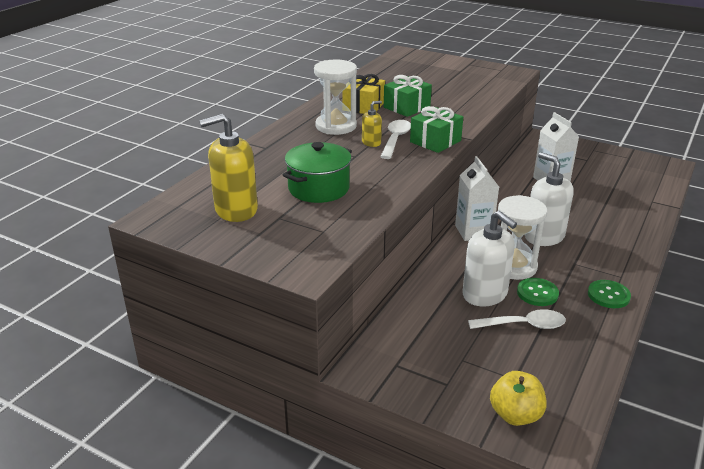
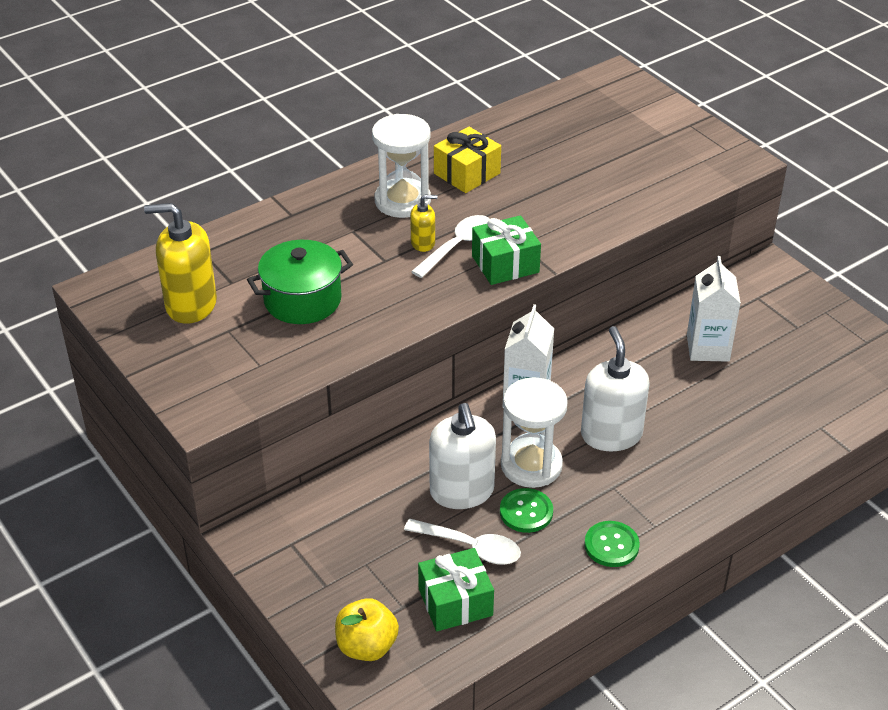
camera: 25 degrees right, 10 degrees up
(407, 107) = (522, 191): green gift -> green gift (455, 602)

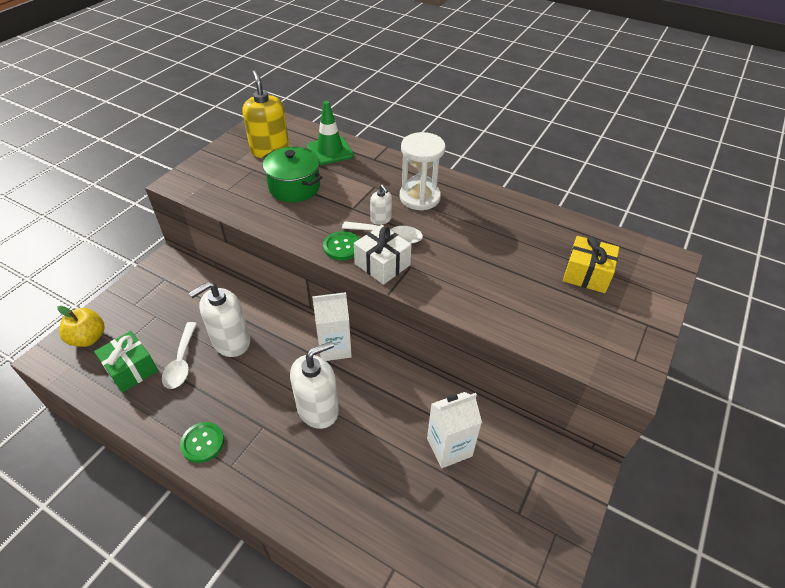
camera: 65 degrees right, 5 degrees up
(240, 248) = (330, 151): none -> green traffic cone
(423, 243) = (381, 219): yellow soap dispenser -> white soap dispenser
(467, 173) = (472, 217): yellow gift -> yellow gift (586, 274)
(505, 264) = (382, 264): green gift -> white gift
(526, 512) = (222, 381): green button -> green button (342, 247)
(531, 465) = (268, 370): white hourglass -> none

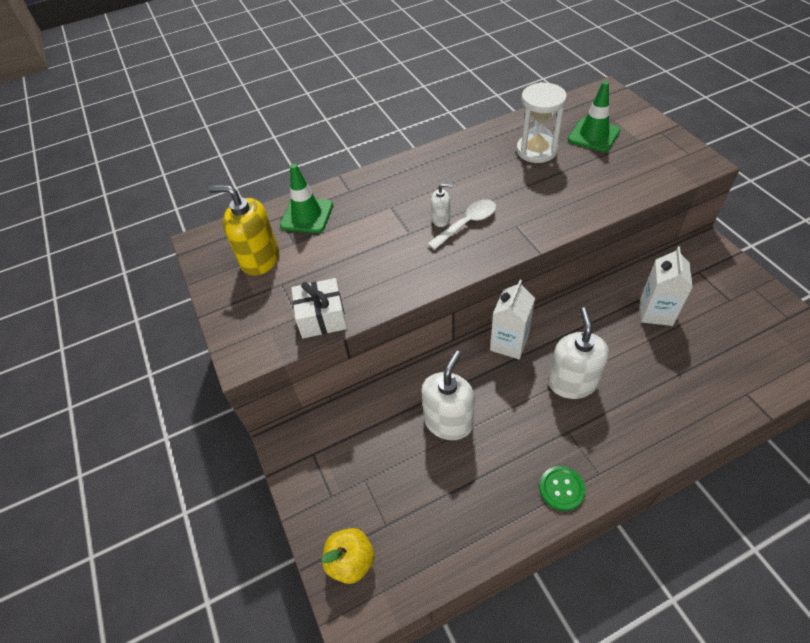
camera: 50 degrees left, 5 degrees up
(131, 369) = (428, 527): green gift -> none
(181, 362) = (447, 475): white spoon -> none
(231, 341) = (448, 422): white soap dispenser -> white soap dispenser turned 150 degrees counterclockwise
(294, 187) = (341, 262): green pot -> none
(342, 247) = (458, 259): green button -> none
(382, 264) = (502, 242): white gift -> white gift (322, 317)
(419, 197) = (432, 184): white hourglass -> white hourglass (536, 150)
(586, 274) = (593, 135): yellow gift -> green traffic cone

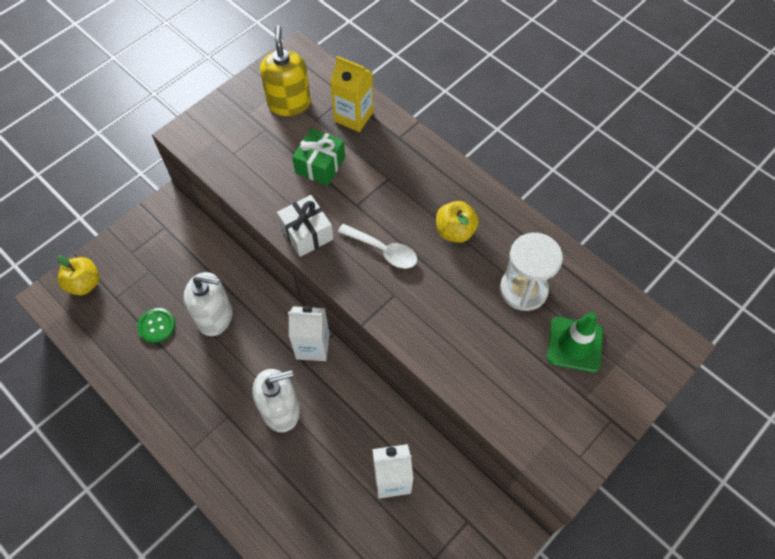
camera: 65 degrees right, 10 degrees up
(307, 215) = (353, 116): green traffic cone -> yellow carton
(322, 317) = (236, 172): white gift -> white gift (306, 233)
(350, 249) = (320, 165): none -> green gift
(441, 219) = (382, 226): white soap dispenser -> none
(465, 176) = (455, 231): none -> yellow apple
(561, 488) = (171, 420): green button -> green button (156, 326)

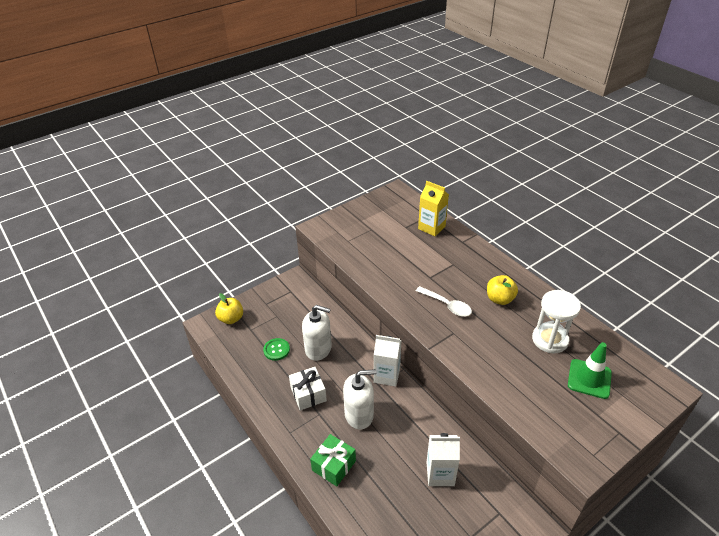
camera: 10 degrees right, 20 degrees down
(289, 103) = (388, 216): yellow soap dispenser -> none
(306, 233) = (393, 290): white gift -> white gift (308, 394)
(320, 165) = (406, 252): green gift -> green gift (334, 465)

